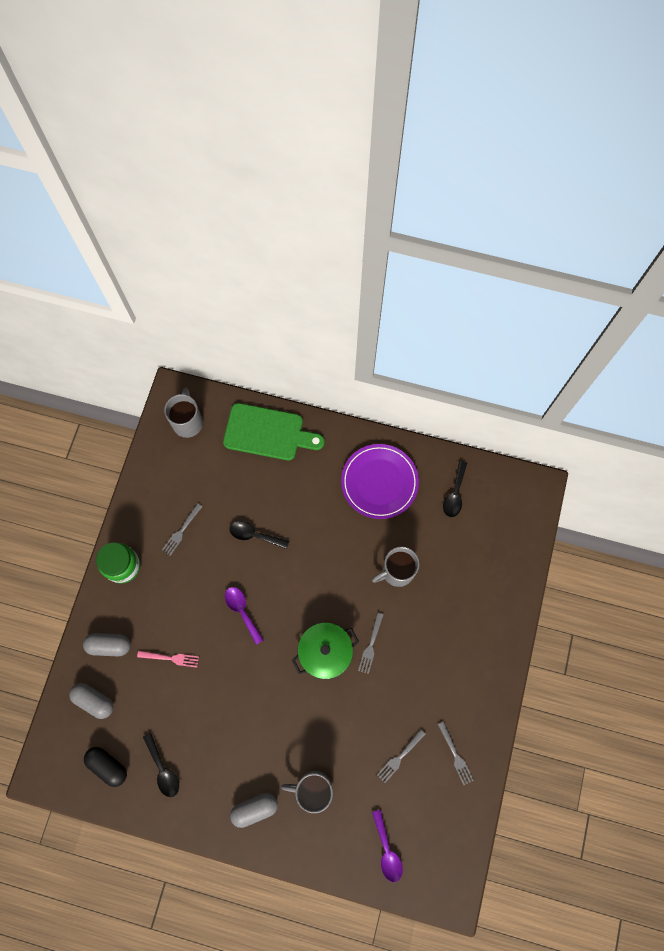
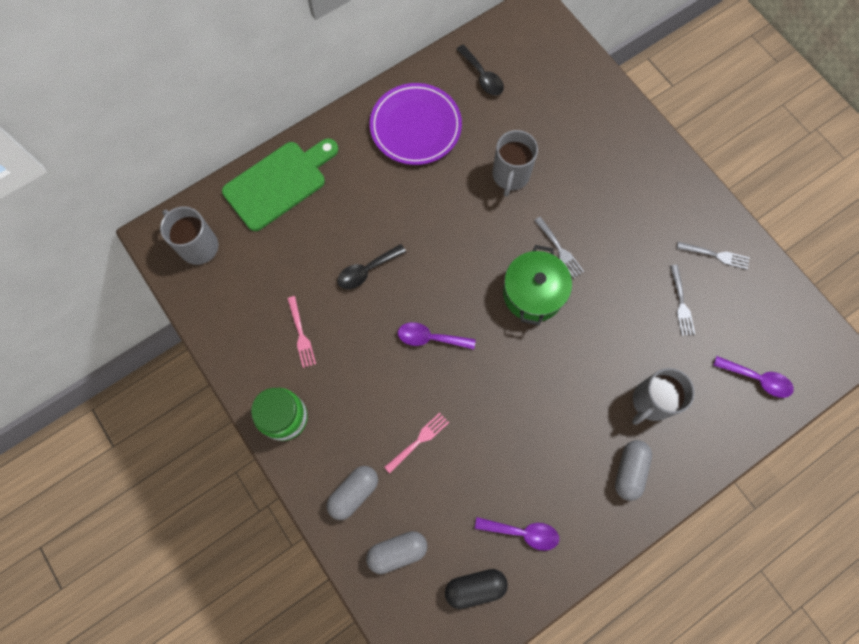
camera: 50 degrees left, 0 degrees up
(163, 769) = (523, 532): black spoon -> purple spoon
(181, 530) = (301, 334): grey fork -> pink fork

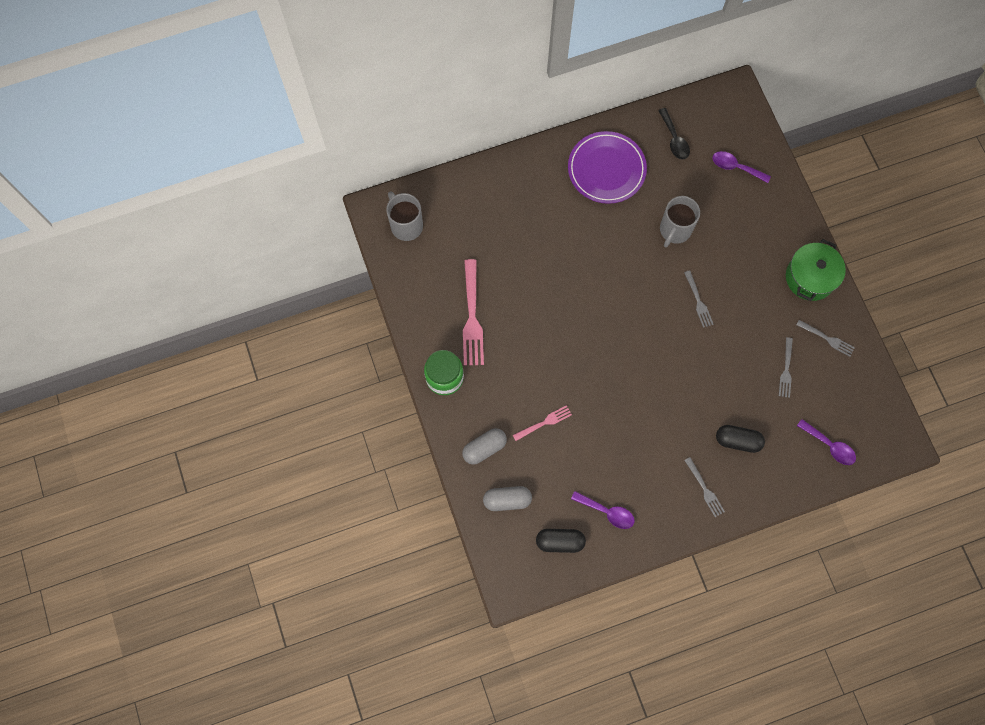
camera: 15 degrees right, 0 degrees up
(279, 183) = (482, 190): green cutting board -> none
(301, 334) = (472, 316): pink fork -> pink fork, size x1.81
(366, 270) = (536, 279): black spoon -> none
(430, 338) = (573, 345): purple spoon -> purple spoon (735, 167)
(533, 293) = (666, 331): green pot -> green pot (810, 277)
(629, 471) = (704, 488): grey capsule -> grey fork
(651, 402) = (737, 441): grey mug -> black capsule

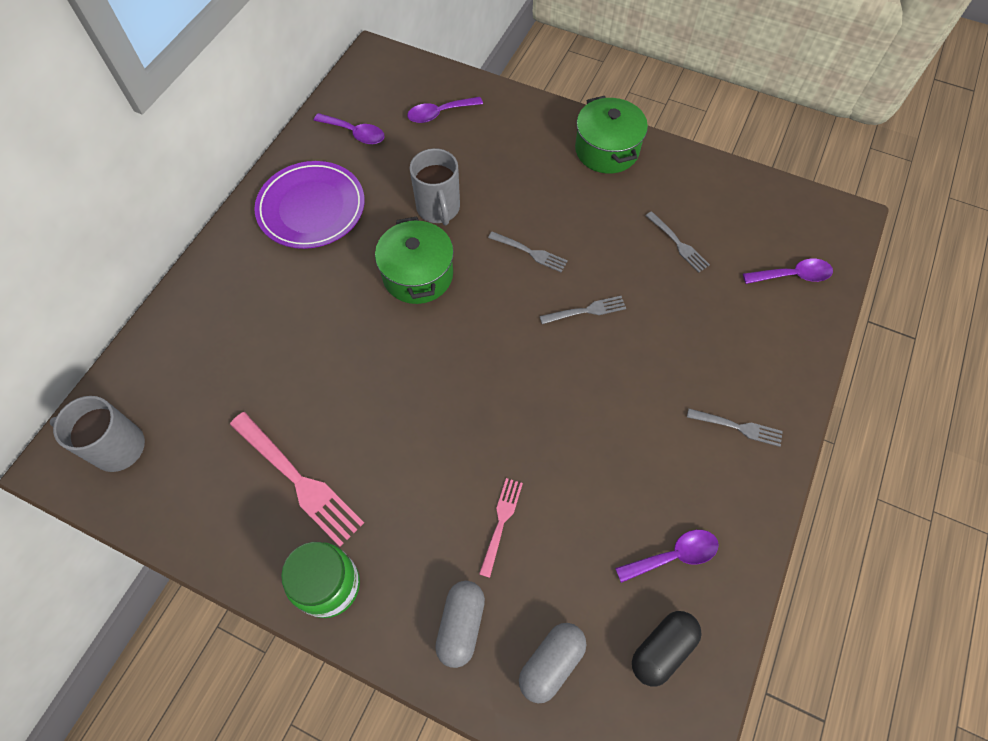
camera: 45 degrees left, 10 degrees down
(625, 260) = (418, 275): none -> green pot
(674, 139) = (355, 133): black spoon -> purple spoon
(737, 441) = (712, 348): black capsule -> none
(826, 338) = (679, 187): grey fork -> grey fork (585, 311)

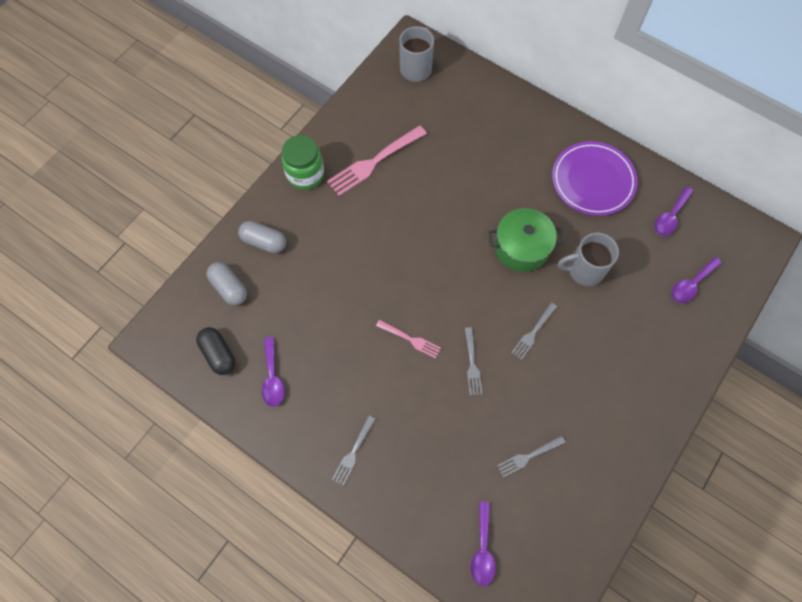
camera: 100 degrees right, 5 degrees up
(439, 114) = (691, 284): purple spoon -> purple spoon turned 120 degrees counterclockwise
(501, 523) = (320, 274): pink fork -> pink fork (410, 339)
(606, 150) = (641, 421): green pot -> none

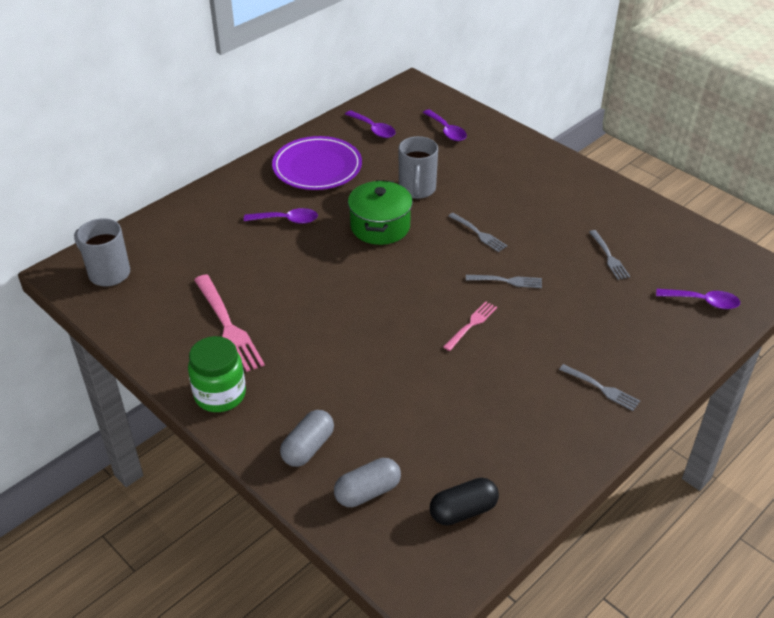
camera: 80 degrees left, 25 degrees down
(272, 378) = (503, 455): purple spoon -> purple spoon (287, 220)

